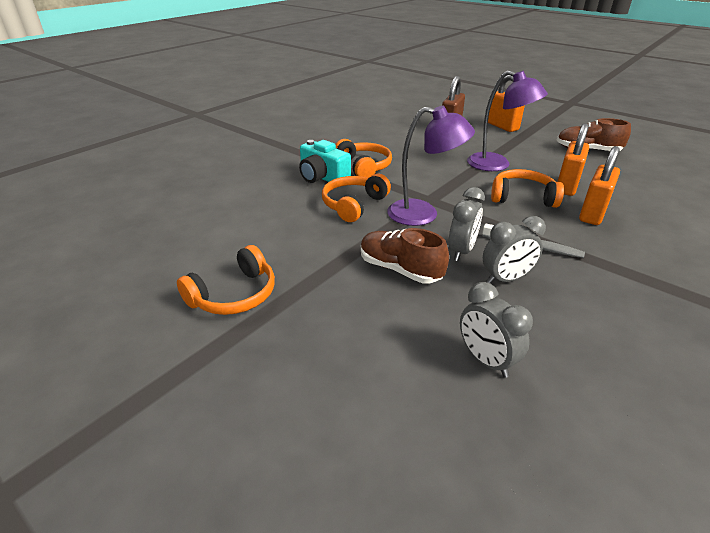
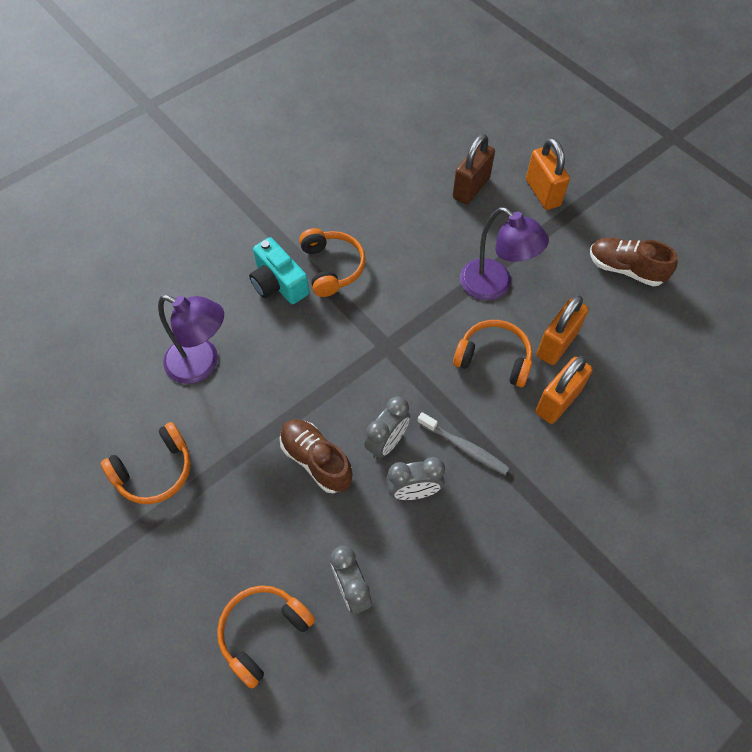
camera: 10 degrees right, 25 degrees up
(354, 205) = (300, 344): orange headphones -> orange headphones (263, 633)
(423, 214) = (370, 373): purple lamp -> purple lamp (202, 364)

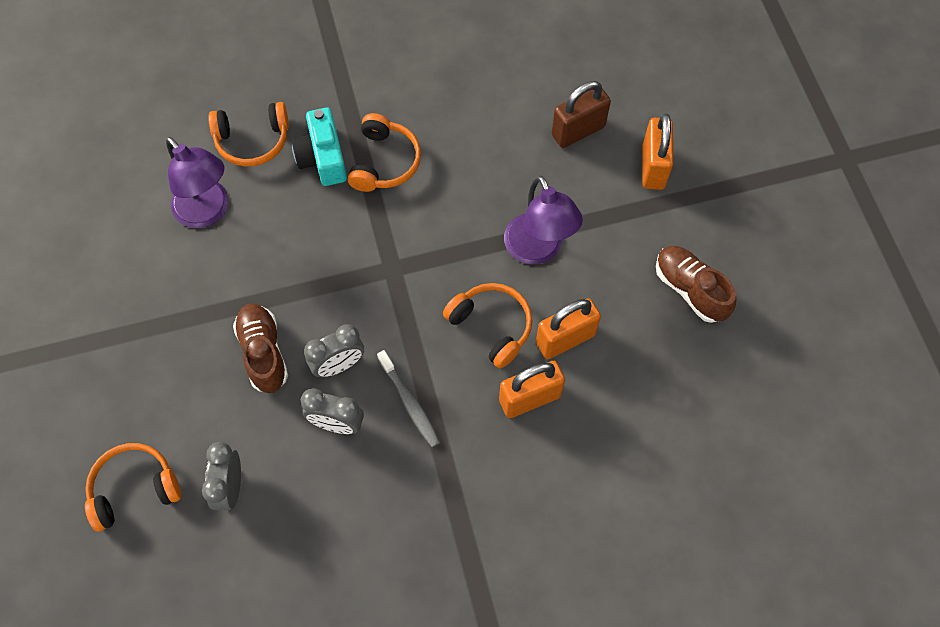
camera: 25 degrees right, 5 degrees up
(154, 471) = (115, 298): orange headphones -> orange headphones (252, 140)

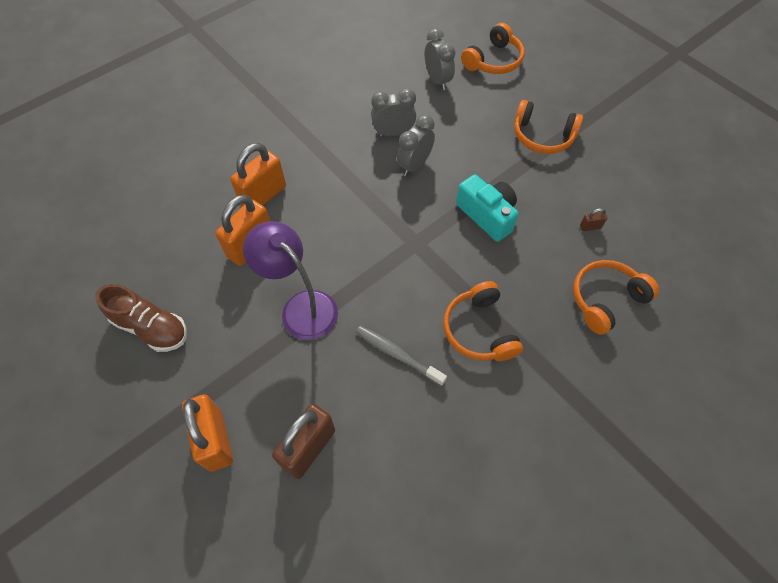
camera: 155 degrees right, 5 degrees down
(208, 212) = (590, 227): purple lamp -> brown padlock
(263, 353) = (472, 153): brown shoe -> none
(323, 158) = (535, 310): turquoise camera -> turquoise camera (487, 215)
(409, 403) = (350, 162): grey toothbrush -> grey toothbrush (397, 354)
(491, 326) = (314, 232): orange headphones -> orange headphones (542, 136)

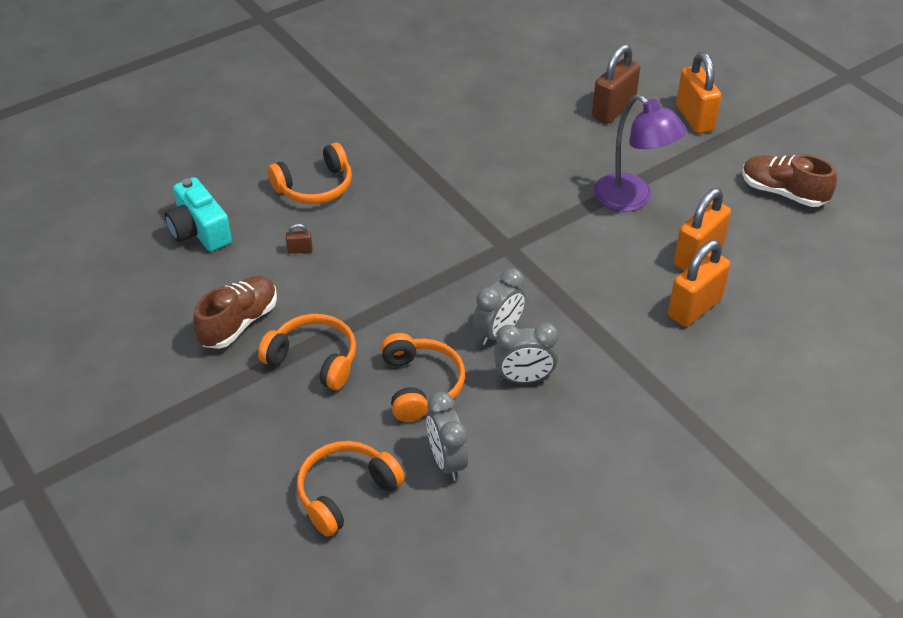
camera: 175 degrees left, 15 degrees down
(397, 354) = (534, 160): grey toothbrush -> none
(479, 330) = (451, 172): orange headphones -> orange headphones (420, 385)
(487, 215) = (417, 269): turquoise camera -> turquoise camera (199, 230)
(608, 159) = (239, 323): none -> brown shoe

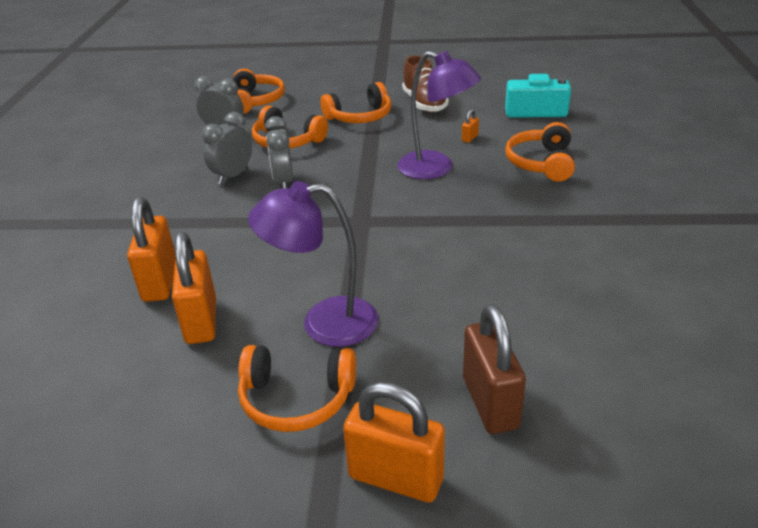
camera: 130 degrees right, 10 degrees down
(300, 250) = (470, 138): brown padlock -> orange padlock
(381, 244) = (436, 169): none -> purple lamp
(696, 175) = (296, 398): none -> orange headphones
(782, 192) = (176, 460): brown shoe -> none

